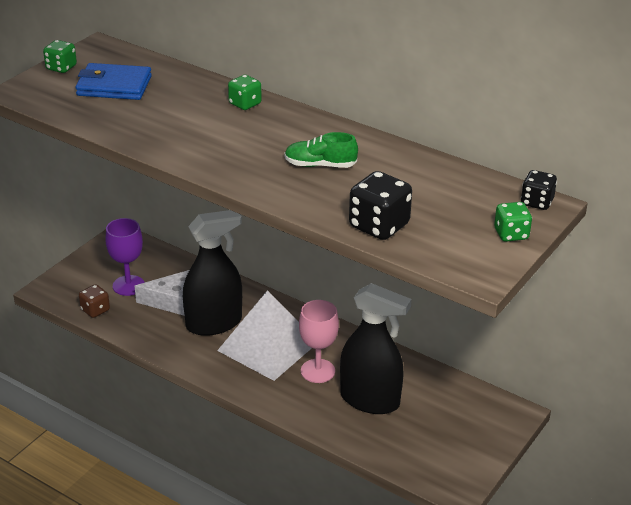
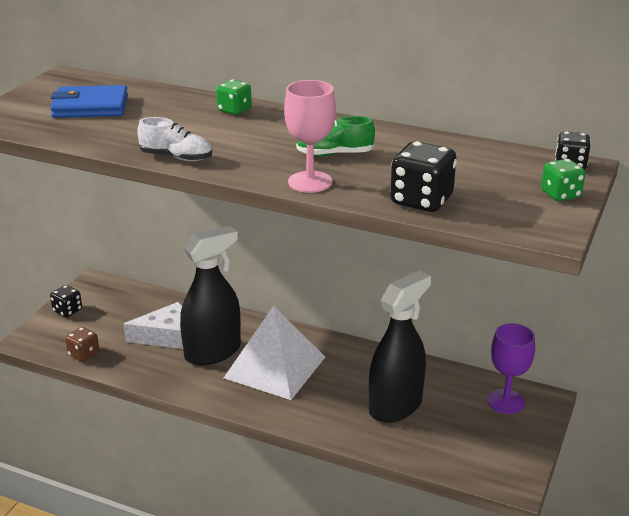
camera: 10 degrees left, 5 degrees down
(61, 68) = (28, 96): green dice -> none
(89, 264) = (67, 311): none -> black dice
(128, 285) = (114, 326): purple goblet -> purple goblet (506, 402)
(175, 153) = (176, 157): none -> white shoe
(317, 371) = (333, 385): pink goblet -> pink goblet (310, 182)
(370, 400) = (395, 406): black spray bottle -> black spray bottle turned 60 degrees counterclockwise

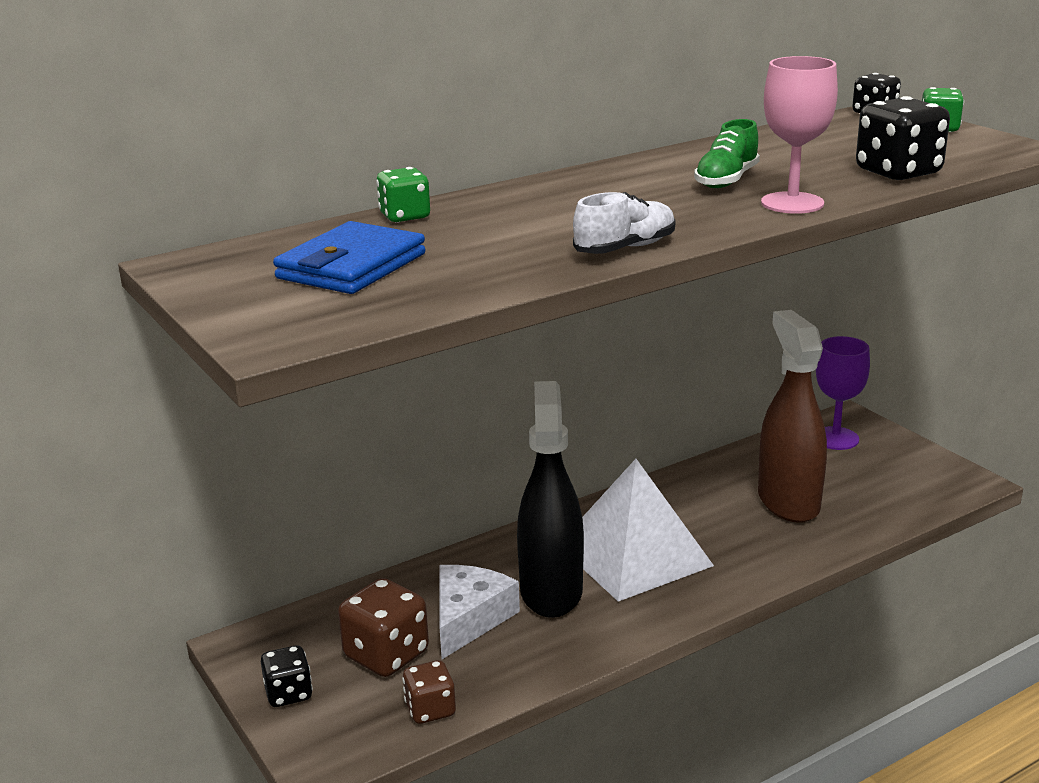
camera: 55 degrees left, 5 degrees down
(116, 324) = (386, 655): none -> brown dice
(234, 110) = (513, 197): green dice -> green dice (405, 216)
(395, 406) = (788, 502): black spray bottle -> brown spray bottle

